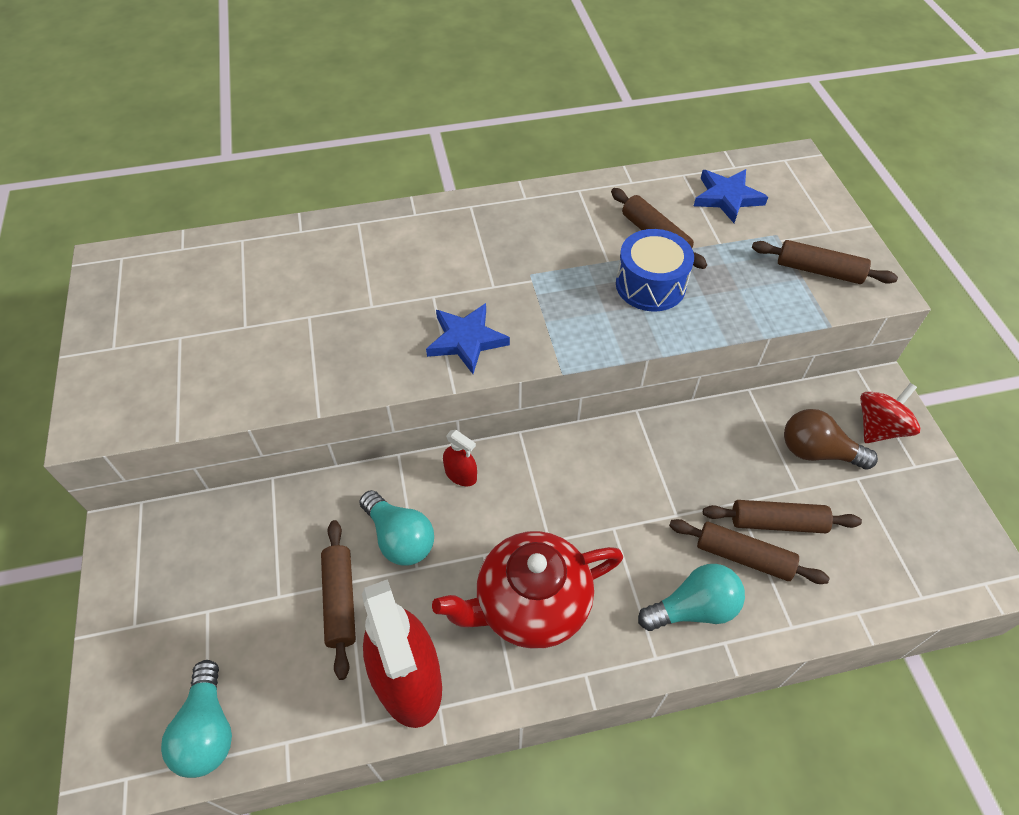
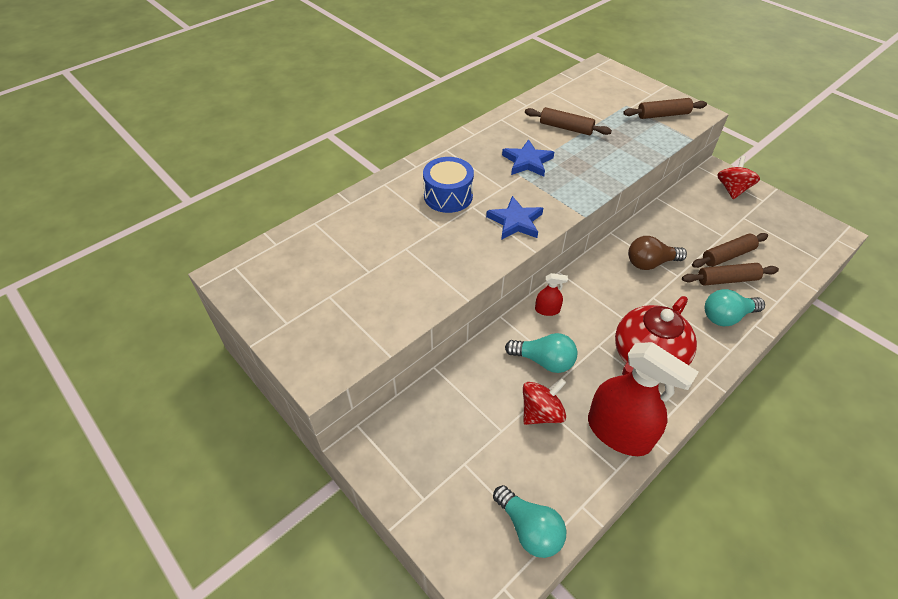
camera: 30 degrees left, 5 degrees down
(340, 600) = (541, 412): brown rolling pin -> red spinning top
(650, 285) = (587, 153): blue drum -> blue drum (448, 196)
(693, 608) = (726, 316): turquoise light bulb -> turquoise light bulb turned 150 degrees counterclockwise
(727, 197) = (584, 95): blue star -> blue star (527, 161)
(817, 452) = (715, 213): brown light bulb -> brown light bulb (650, 263)

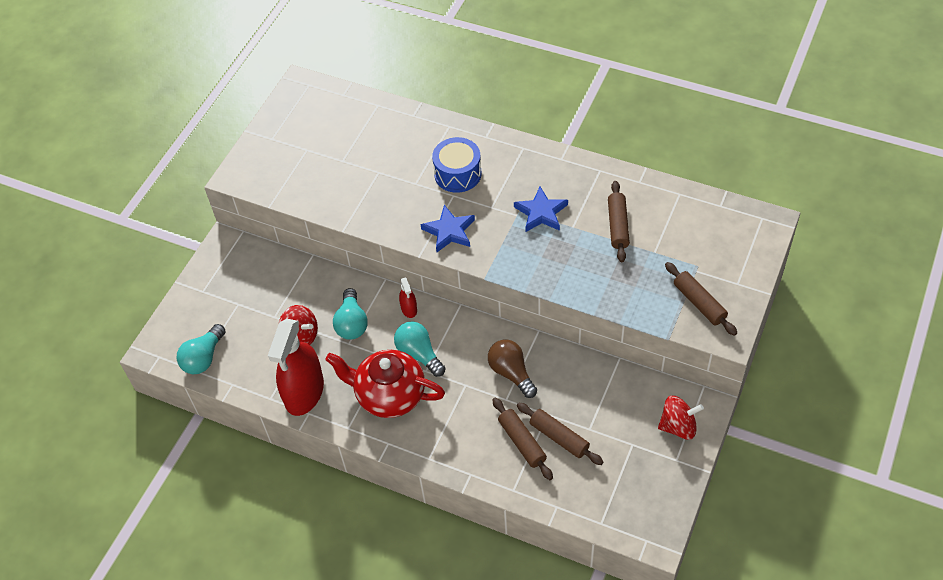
camera: 70 degrees right, 5 degrees up
(726, 316) = (470, 449): turquoise light bulb -> turquoise light bulb (419, 354)

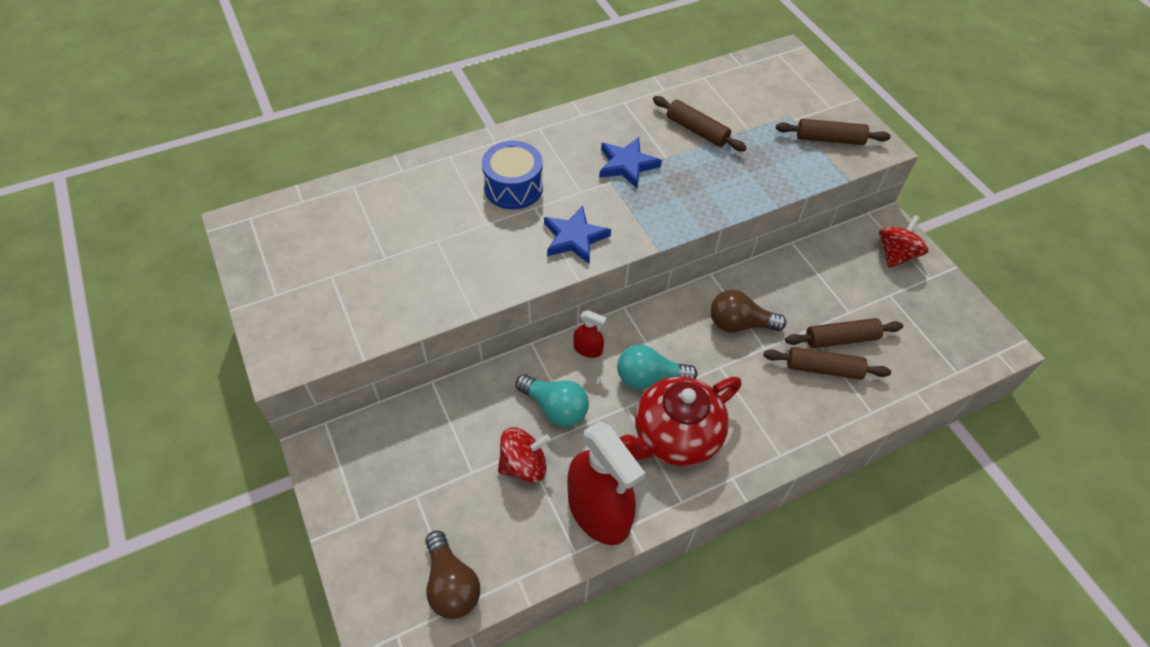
camera: 55 degrees left, 0 degrees up
(203, 358) = (451, 584): turquoise light bulb -> brown light bulb

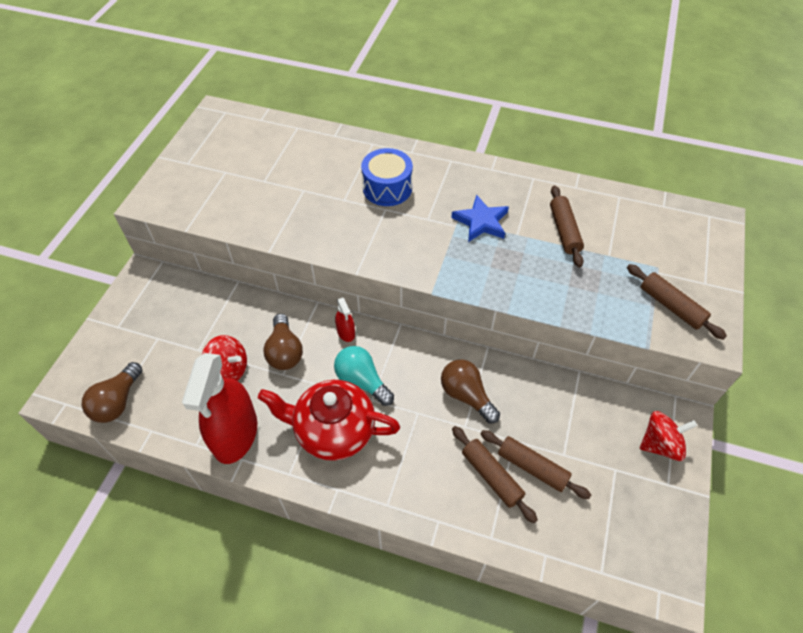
camera: 45 degrees right, 0 degrees up
(555, 408) = (285, 351): turquoise light bulb -> brown light bulb
(574, 238) = (386, 245): blue star -> none

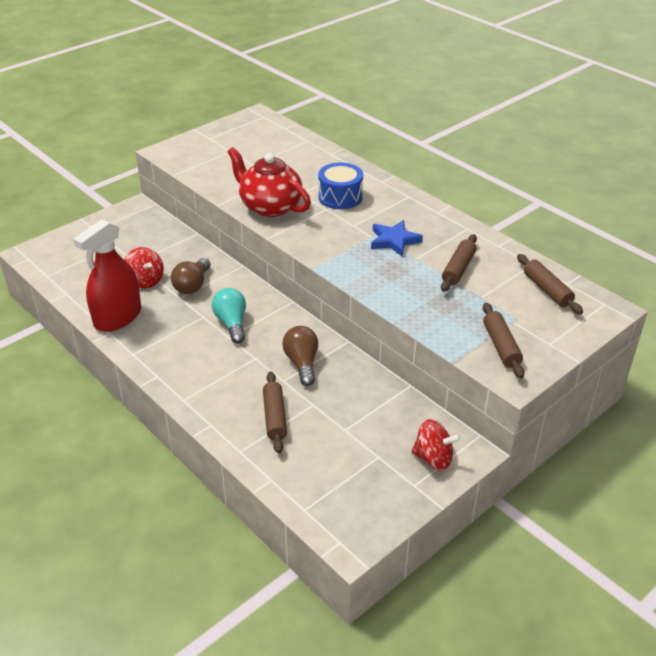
camera: 30 degrees right, 15 degrees down
(117, 402) = (60, 270): brown light bulb -> none
(333, 430) = (185, 343): red teapot -> red teapot (270, 206)
(346, 332) = (247, 291): red spray bottle -> none
(532, 467) = (311, 426): brown rolling pin -> brown rolling pin (547, 290)

